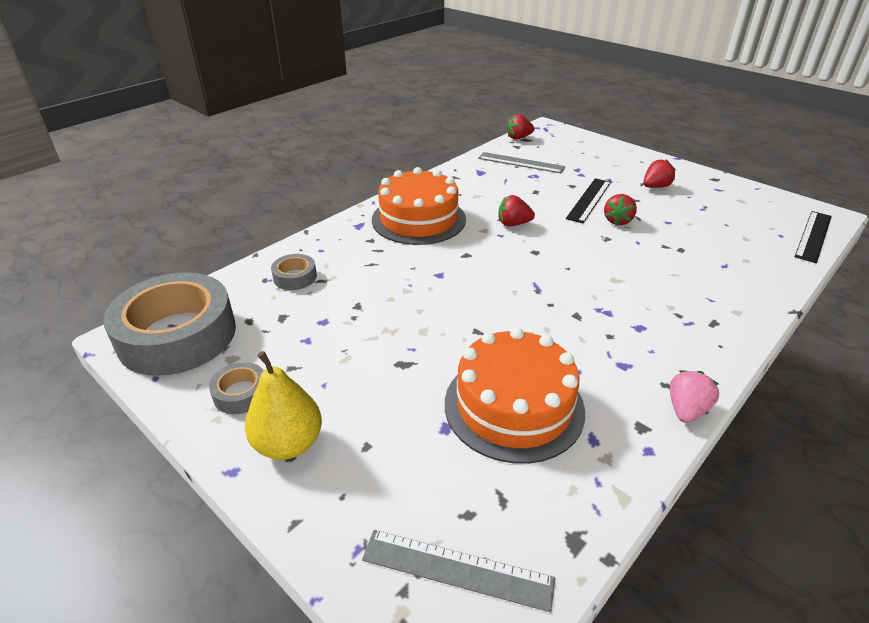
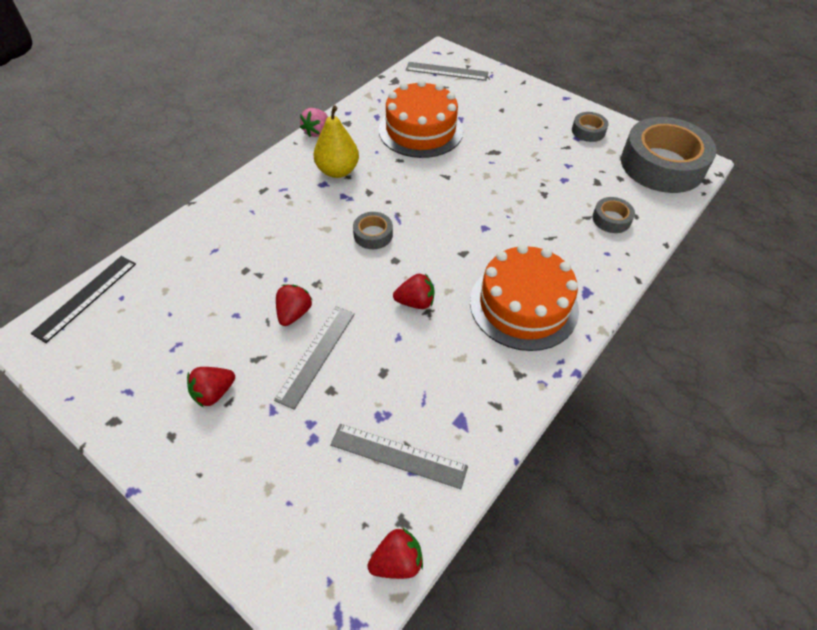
camera: 175 degrees right, 15 degrees up
(288, 444) = (544, 109): yellow pear -> yellow pear (337, 171)
(562, 272) = (373, 234): none -> grey tape
(589, 200) = (316, 355): black ruler -> grey ruler

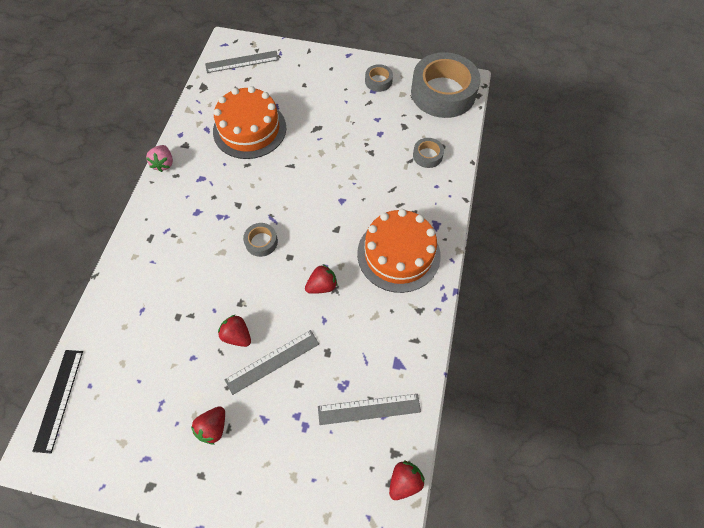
camera: 25 degrees left, 10 degrees up
(294, 313) = (237, 336): red strawberry -> red strawberry turned 45 degrees counterclockwise
(316, 355) = (272, 362): grey ruler -> grey ruler turned 60 degrees clockwise
(337, 171) = (202, 195): yellow pear -> none

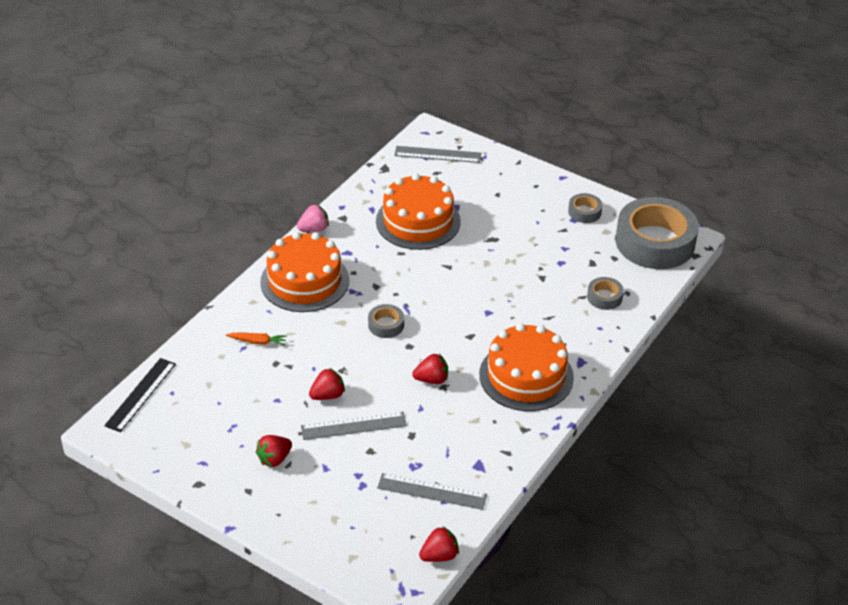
camera: 20 degrees right, 20 degrees down
(153, 299) = (257, 342): none -> orange carrot
(164, 164) = (314, 229): pink strawberry -> pink strawberry turned 135 degrees counterclockwise
(174, 219) = (304, 281): none -> orange cake
(237, 336) = (328, 395): red strawberry -> red strawberry turned 90 degrees clockwise

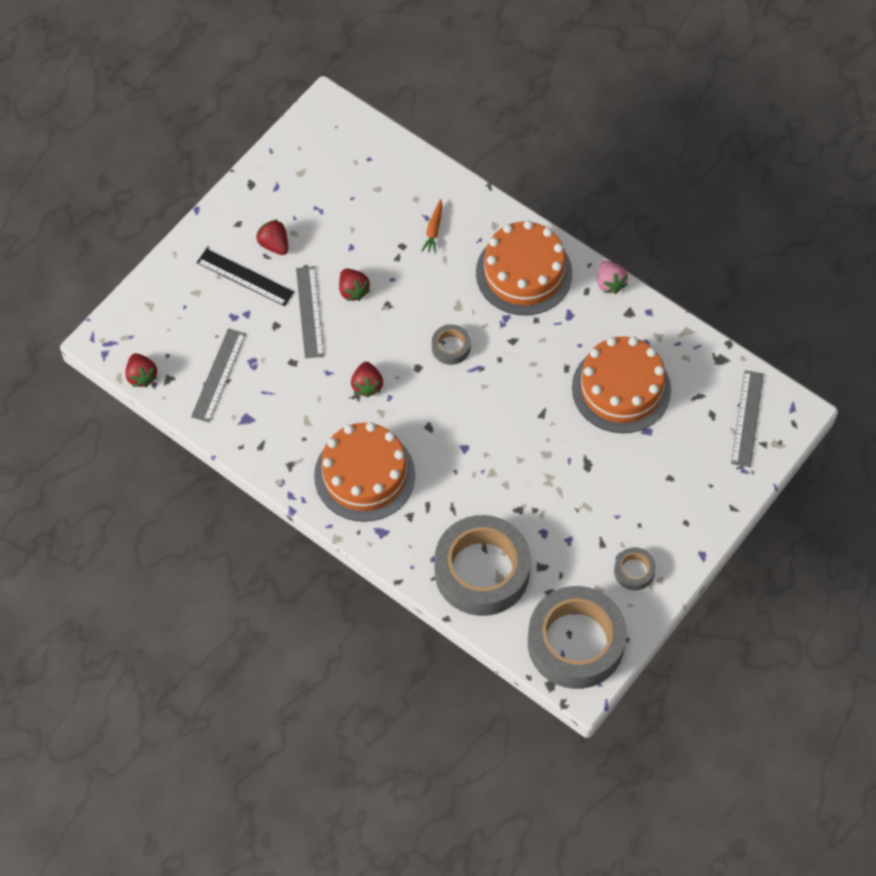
camera: 95 degrees right, 20 degrees up
(140, 394) = (368, 133): black ruler -> black ruler (245, 277)
(604, 297) = (482, 571): grey tape -> grey tape, size x2.34

